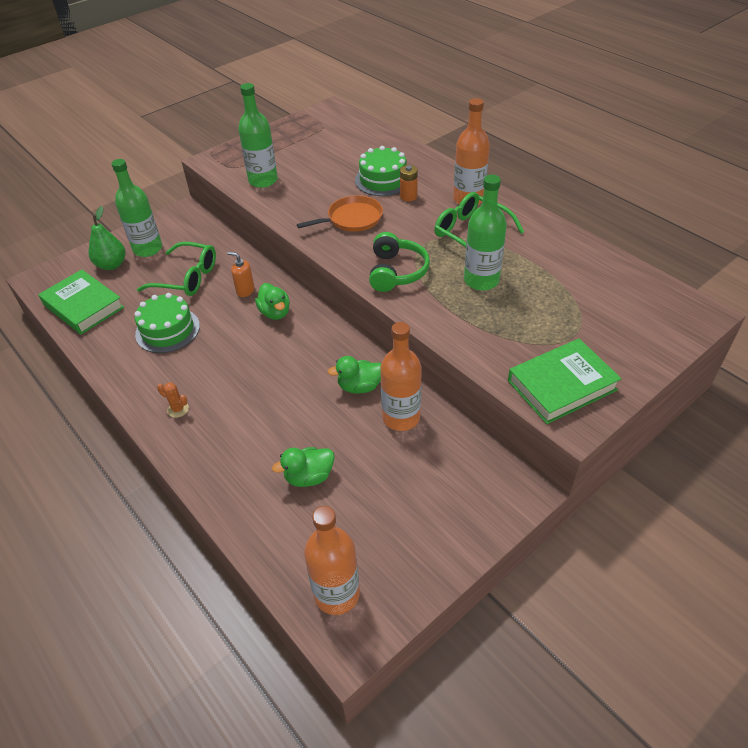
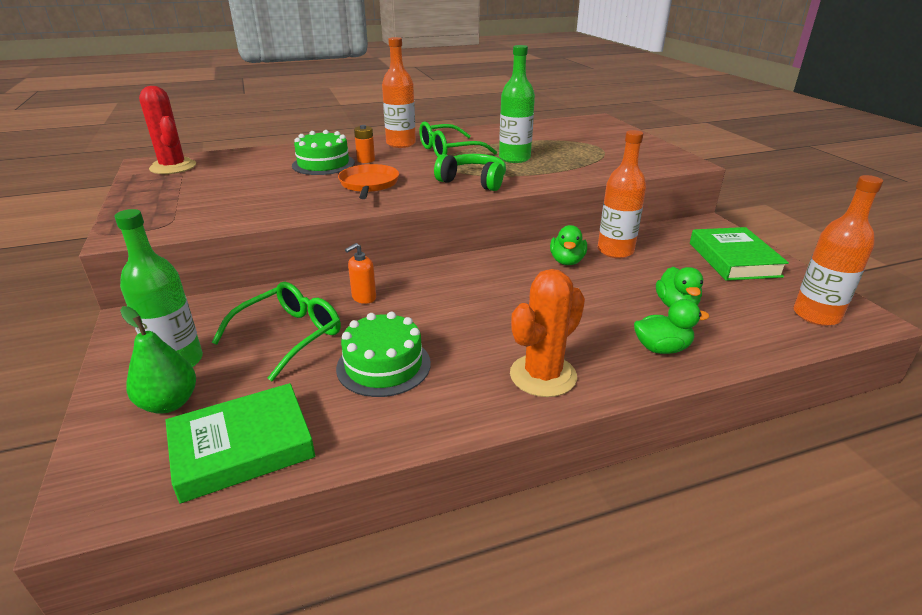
camera: 70 degrees left, 15 degrees down
(178, 409) = (543, 375): orange cactus -> orange cactus, size x2.31
(263, 180) = (228, 212): green bottle -> none
(275, 313) = (422, 285): green duck -> green duck (661, 348)
(330, 121) = (173, 167): none -> red cactus
(561, 385) = (650, 159): green book -> green book (734, 259)

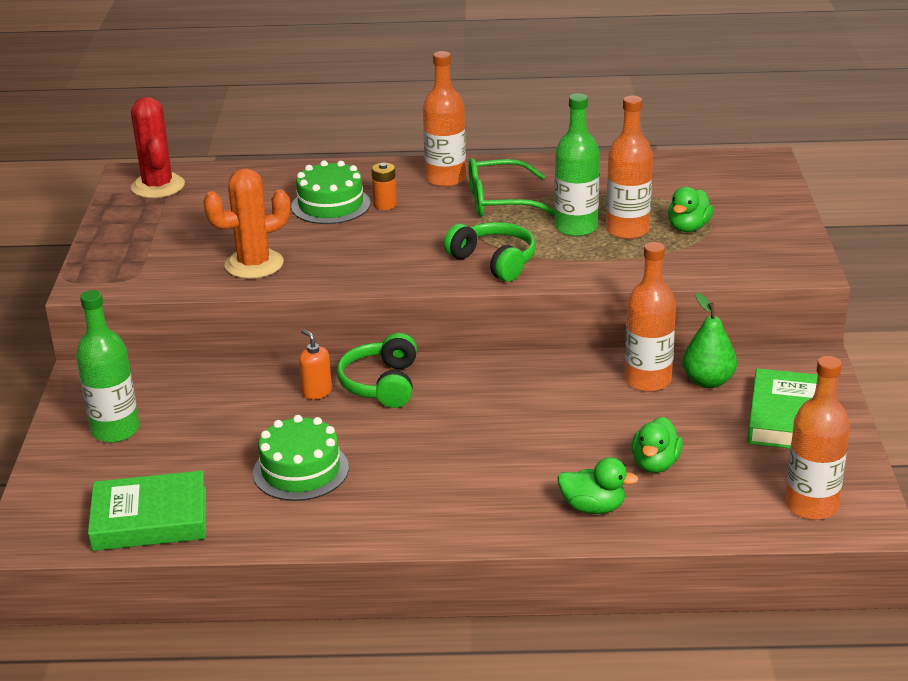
camera: 20 degrees right, 0 degrees up
(169, 403) = (100, 469): green pear -> green pear (708, 381)
(289, 335) = (225, 422): green glasses -> none
(364, 298) = (317, 392): orange soap dispenser -> orange soap dispenser turned 75 degrees clockwise
(369, 184) = (367, 248): orange pan -> none
(416, 283) = (381, 384): none -> green headphones
(543, 375) = (447, 510): orange cactus -> orange cactus (254, 264)
(551, 156) = (627, 230): none -> orange bottle
(567, 261) = (575, 384): green duck -> green duck (688, 228)

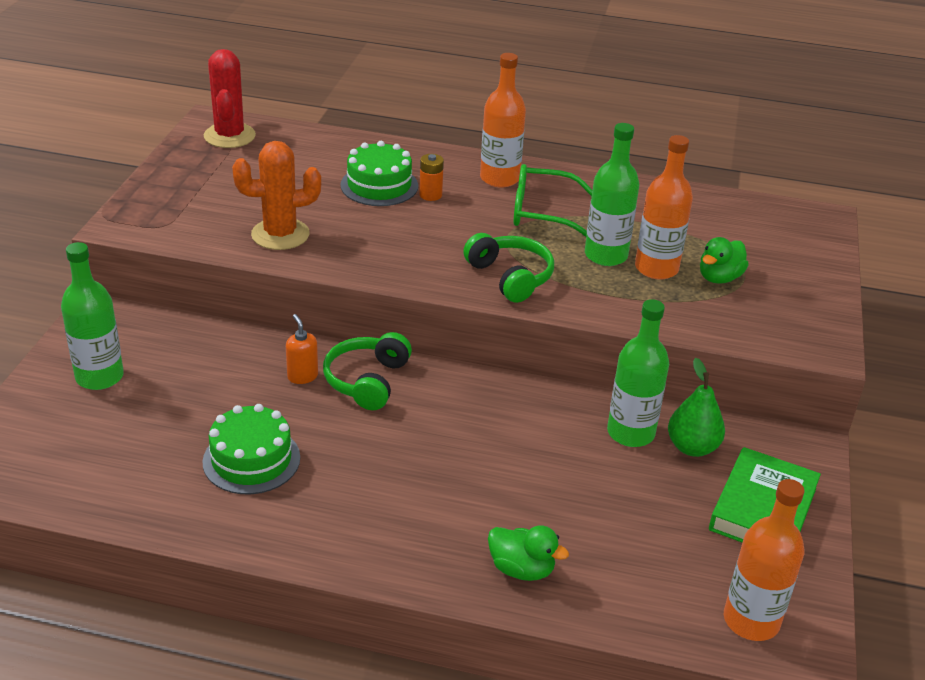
camera: 10 degrees right, 5 degrees up
(150, 519) = (88, 481): green book -> none
(647, 380) = (630, 433): orange bottle -> green bottle
(655, 464) = (604, 532): green duck -> none

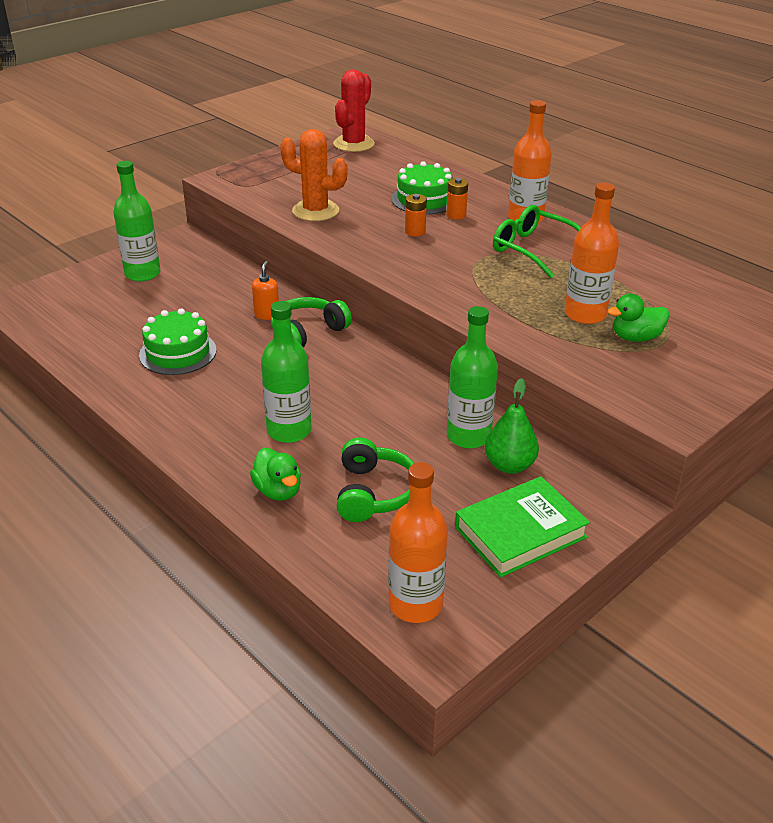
camera: 35 degrees right, 0 degrees up
(411, 228) = (415, 232): none -> orange battery
(510, 277) = (452, 284): green headphones -> green headphones (374, 493)
(606, 255) = (551, 293): green bottle -> green bottle (289, 430)

